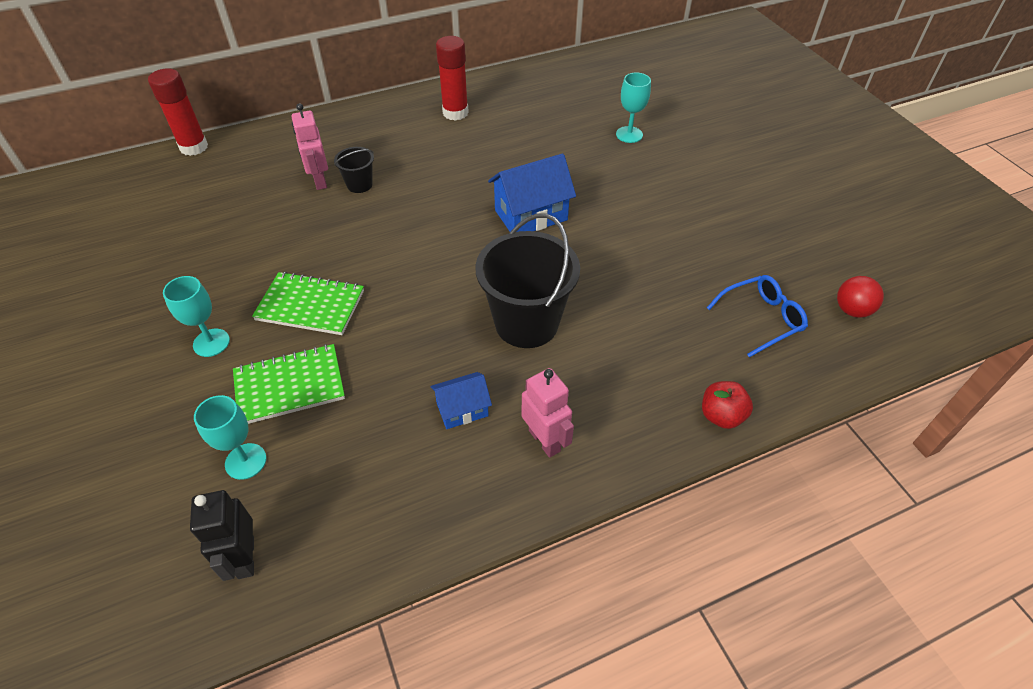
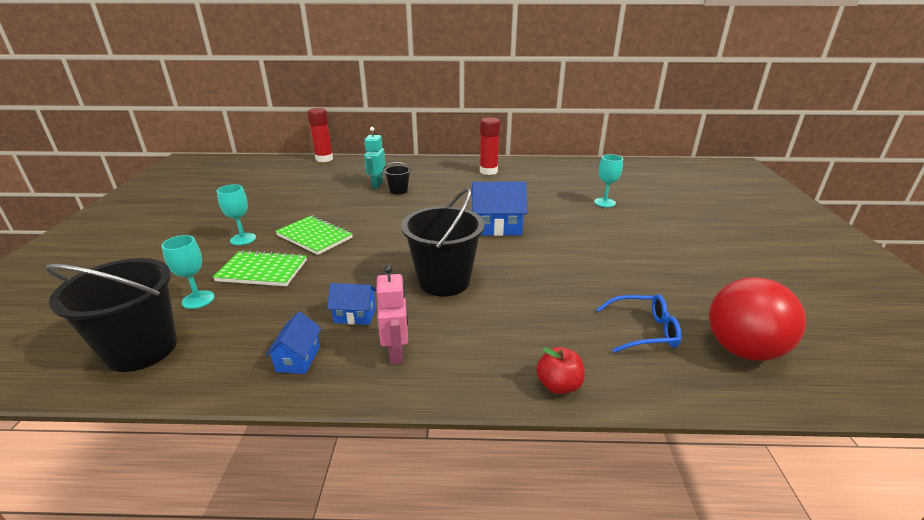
camera: 25 degrees right, 20 degrees down
(245, 557) = (142, 349): black robot -> black bucket
(319, 181) = (377, 184): pink robot -> turquoise robot
(446, 491) = (298, 358): none -> blue house
(852, 310) = (742, 349): red ball -> red ball, size x1.94

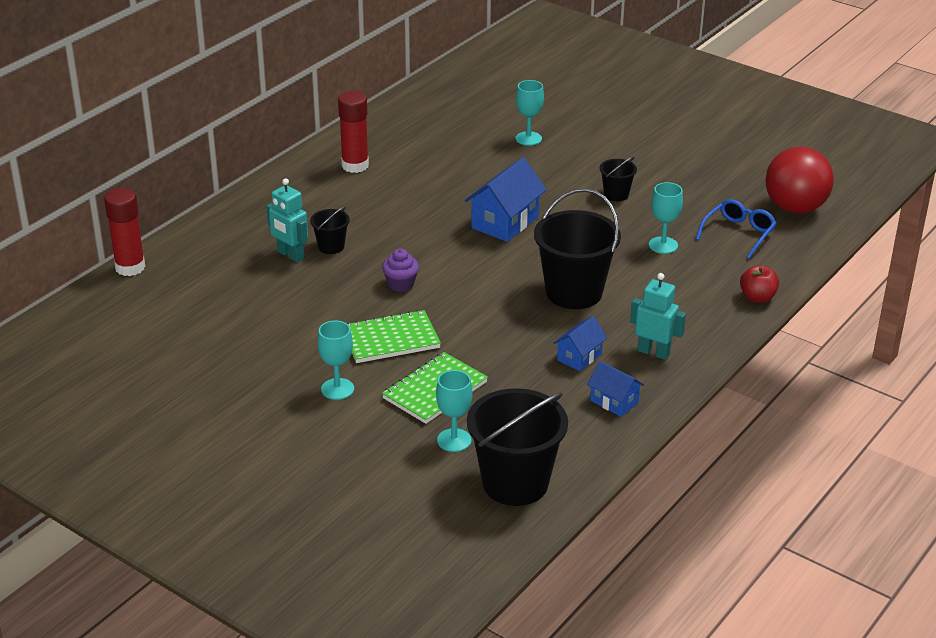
camera: 55 degrees left, 5 degrees up
(381, 220) = (401, 284): none -> purple cupcake
(396, 352) = (653, 352): pink robot -> turquoise robot
(564, 297) = (663, 245): none -> turquoise goblet
(597, 253) = (616, 194): none -> black bucket

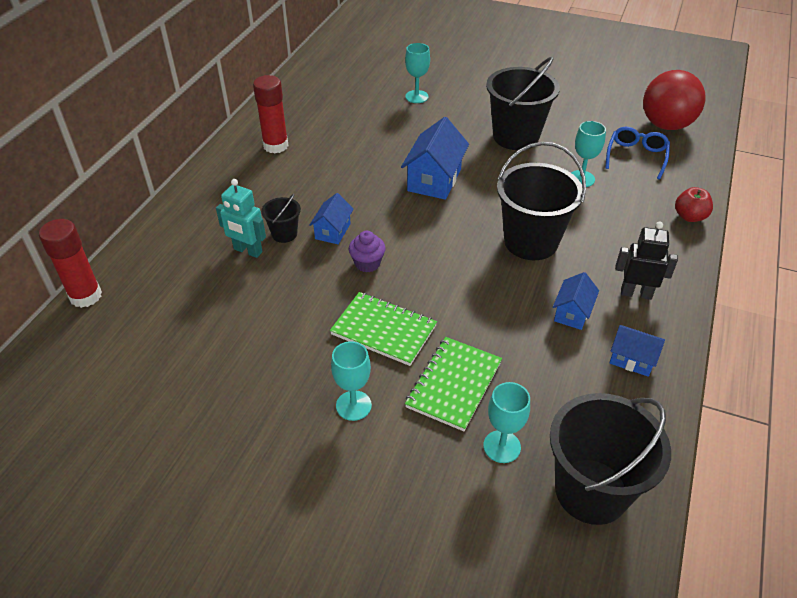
camera: 15 degrees left, 10 degrees up
(379, 252) = (333, 231): none -> blue house
(390, 339) = (383, 330): green notebook -> green notebook turned 60 degrees clockwise
(616, 194) = (516, 137): black bucket -> black bucket, size x2.10
(653, 352) = (636, 293): turquoise robot -> black robot

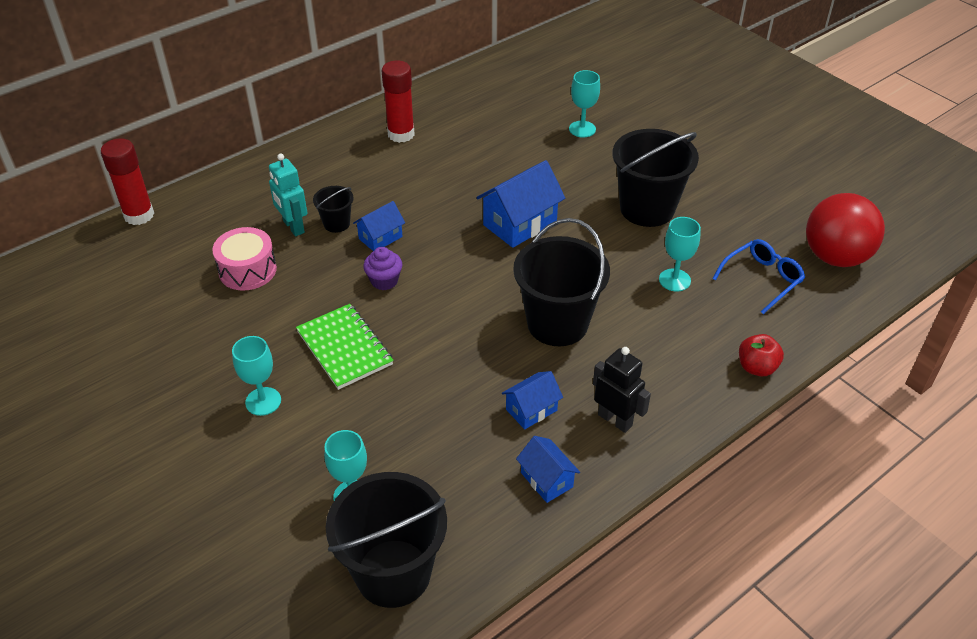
camera: 30 degrees right, 0 degrees up
(238, 302) = (247, 270): none -> pink drum
(454, 384) = (361, 424): green notebook -> none

